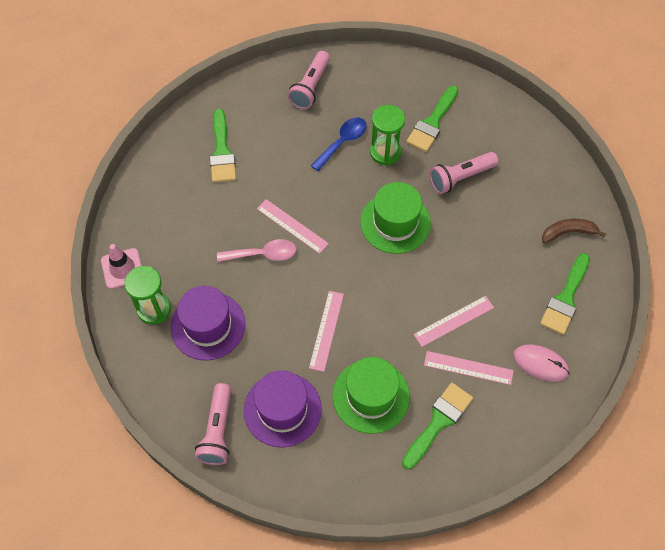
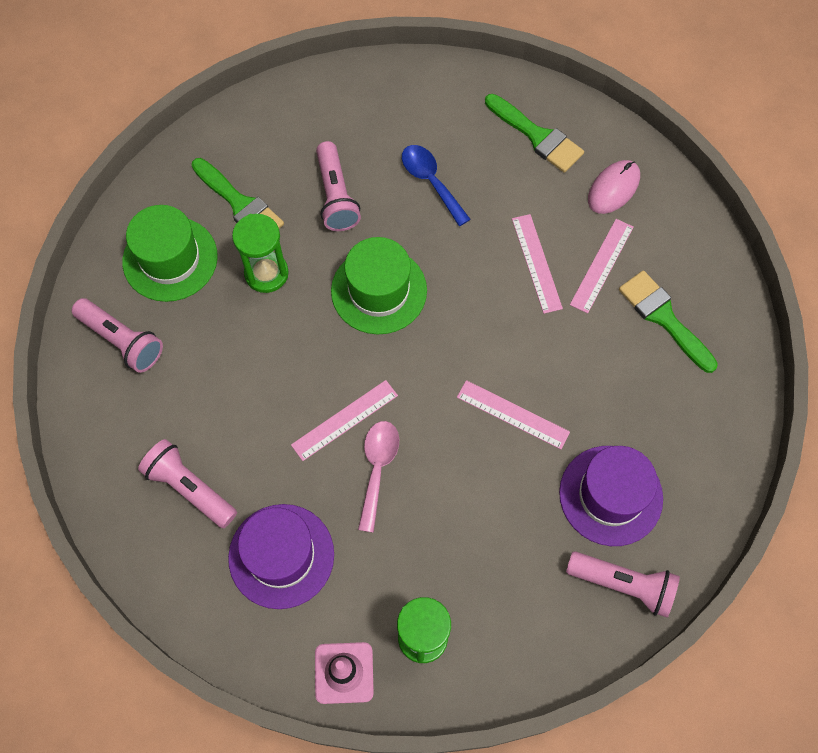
camera: 75 degrees left, 5 degrees up
(208, 325) = (468, 566): purple hat -> purple hat (281, 556)
(222, 152) = (189, 488): green brush -> pink flashlight
(342, 142) = (231, 322): blue spoon -> blue spoon (431, 181)
(371, 396) = (614, 384): green hat -> green hat (170, 259)
(568, 232) = (451, 105): brown banana -> none

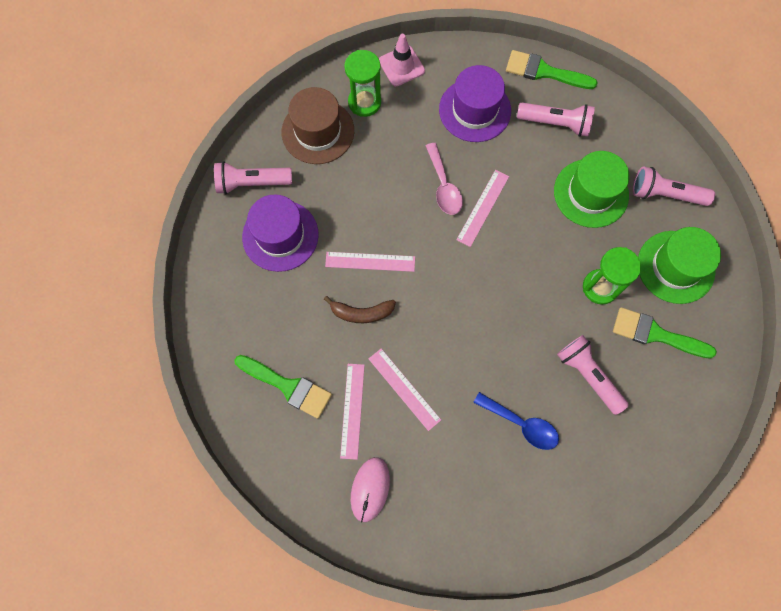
camera: 155 degrees right, 5 degrees up
(379, 290) = (511, 311): green hat -> green hat (591, 193)
(506, 621) = (318, 131): none -> brown hat
(537, 136) = (456, 512): green brush -> green brush (544, 72)
(549, 360) = (361, 313): none -> brown banana

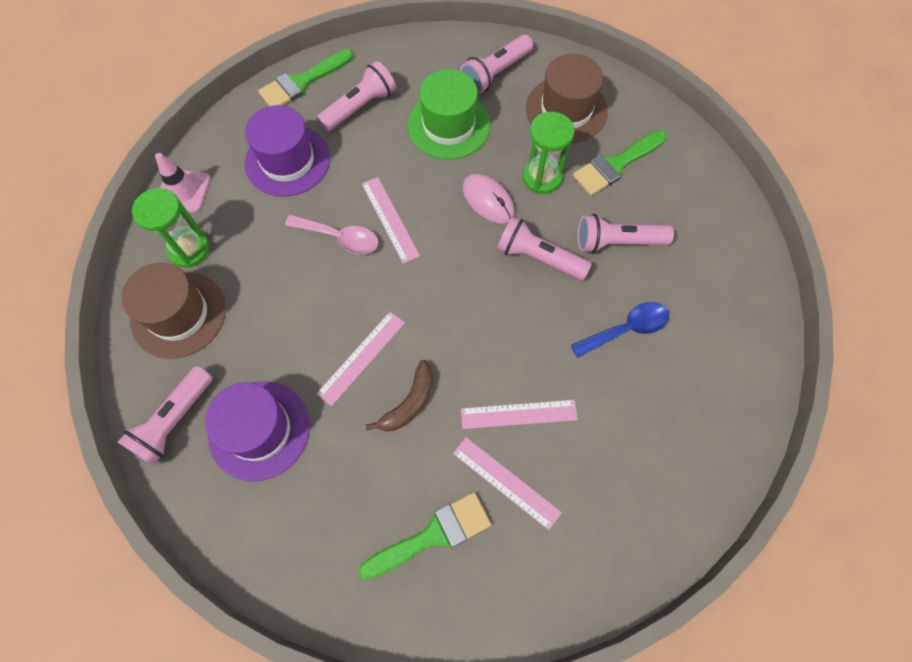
camera: 55 degrees left, 5 degrees down
(370, 489) = (601, 520): pink mouse -> pink mouse (488, 200)
(531, 327) = (538, 258): none -> pink flashlight
(675, 267) = (566, 110): green hat -> brown hat

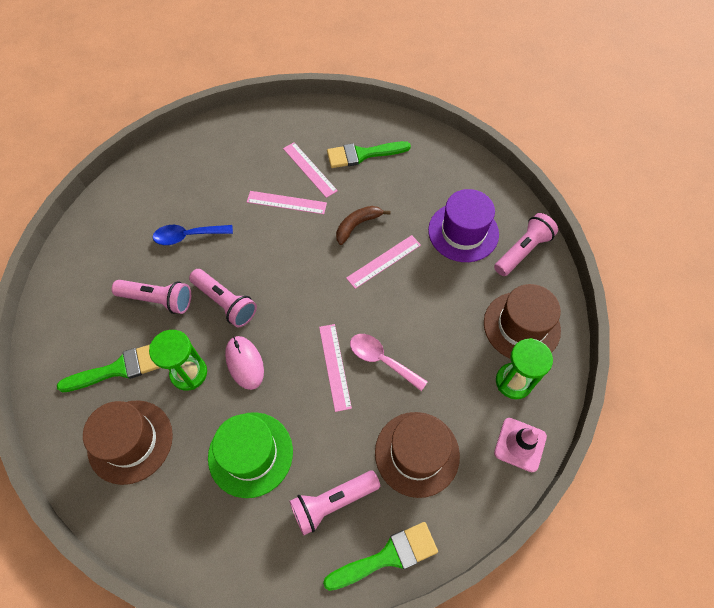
camera: 165 degrees left, 5 degrees down
(287, 160) = (417, 453): purple hat -> brown hat
(495, 73) = (178, 509): pink flashlight -> none

